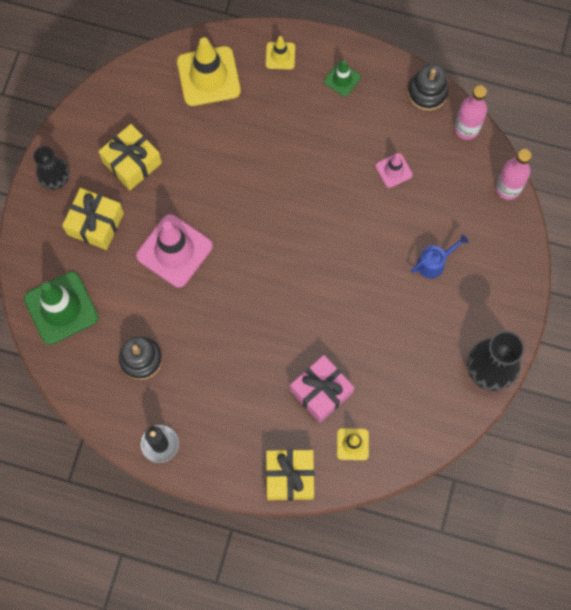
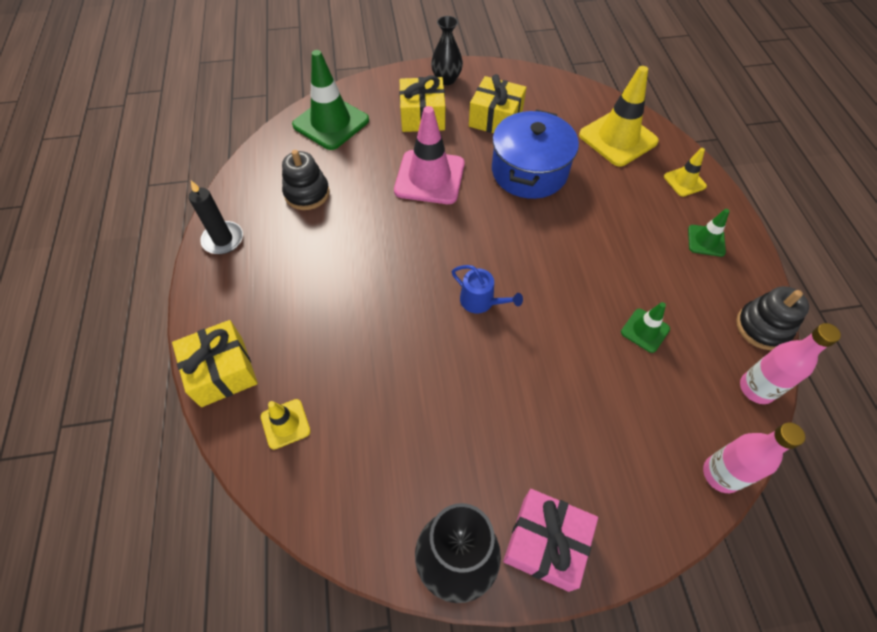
camera: 65 degrees right, 15 degrees down
(208, 167) = (529, 171): none -> blue pot
(321, 392) = (338, 363): pink gift -> pink gift (545, 543)
(393, 170) = (645, 330): pink traffic cone -> green traffic cone
(434, 263) = (563, 423): blue watering can -> blue watering can (481, 301)

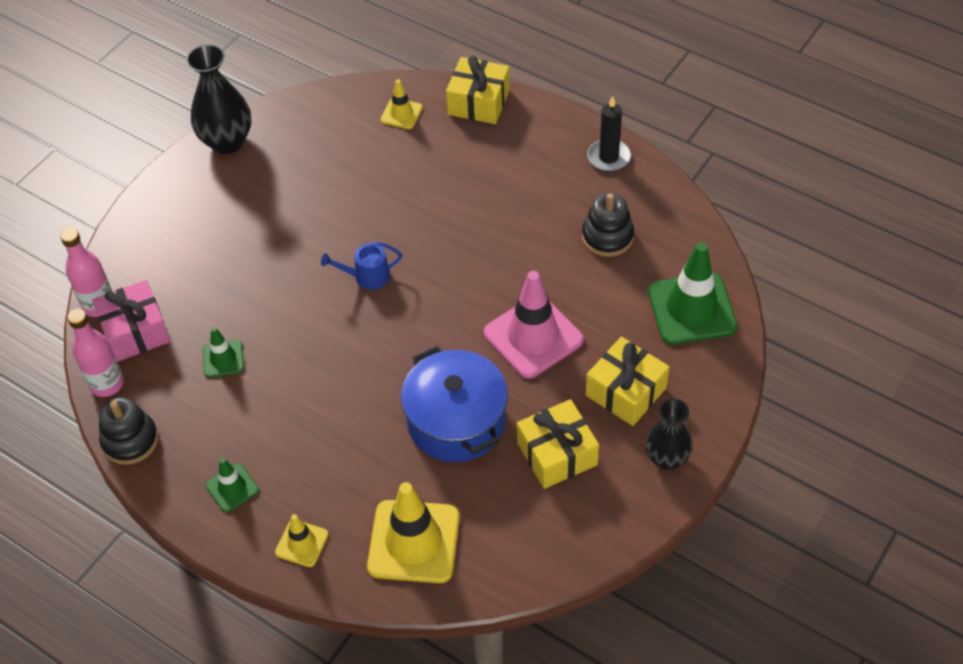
camera: 135 degrees right, 5 degrees down
(545, 543) = (183, 186): pink gift -> pink gift (136, 331)

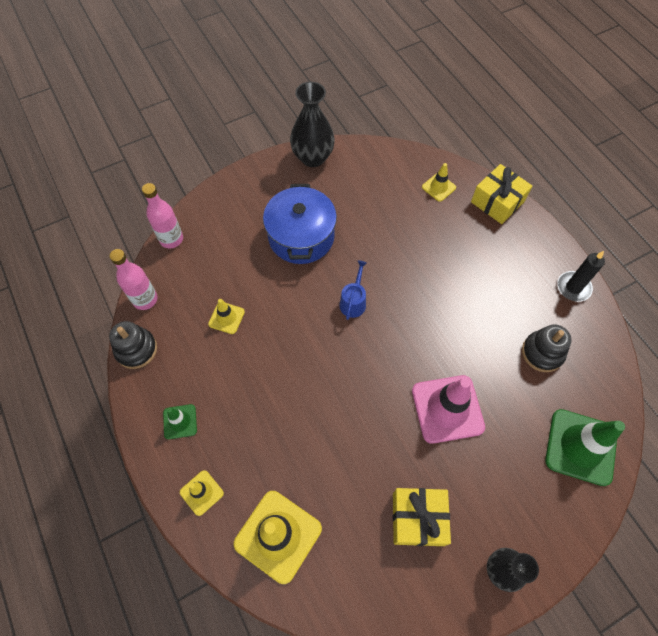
camera: 25 degrees right, 10 degrees up
(136, 331) = (183, 269): pink gift -> none
(223, 359) = (226, 318): green traffic cone -> yellow traffic cone
(367, 277) = (353, 302): blue watering can -> blue watering can turned 90 degrees clockwise
(456, 421) = (358, 451): blue pot -> blue pot (301, 237)
(625, 391) = (496, 492): yellow gift -> none

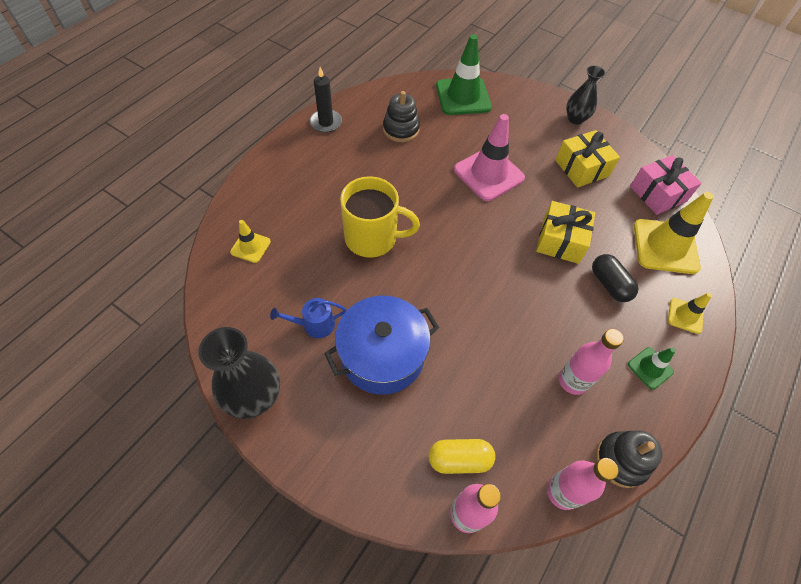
camera: 120 degrees left, 5 degrees down
(204, 250) = (459, 459): none -> yellow capsule
(207, 353) = (572, 380): none -> pink bottle
(226, 318) = (524, 383): yellow traffic cone -> none
(268, 443) = (609, 284): none -> black capsule
(345, 586) = (657, 194): none -> pink gift
(353, 302) = (433, 273): blue watering can -> blue watering can (314, 325)
(410, 271) = (372, 238): none -> yellow mug
(497, 202) = (250, 193): yellow gift -> yellow gift (560, 241)

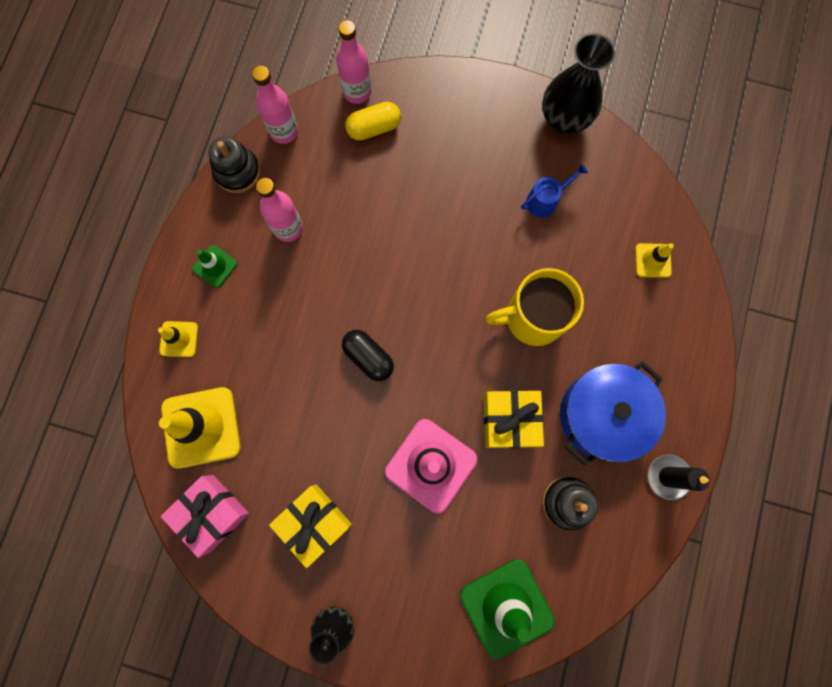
camera: 165 degrees right, 20 degrees up
(382, 355) = (470, 192): blue pot -> blue pot (602, 415)
(560, 241) = (324, 391): yellow gift -> yellow gift (510, 420)
(609, 284) = (262, 350): black capsule -> black capsule (368, 357)

